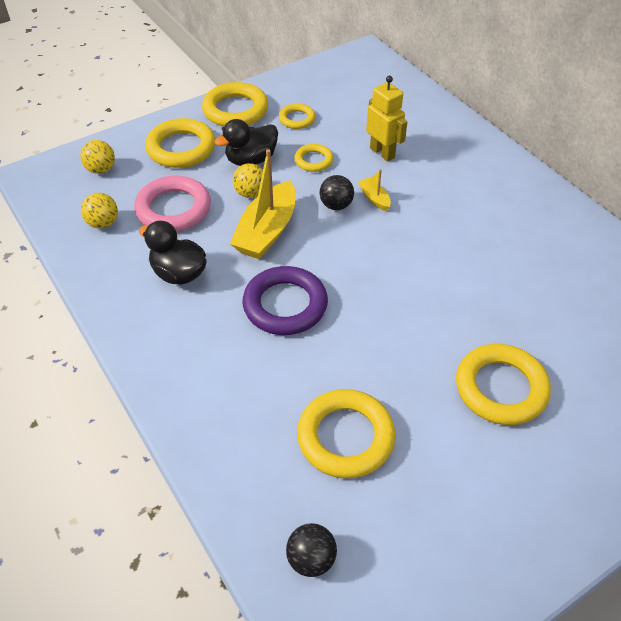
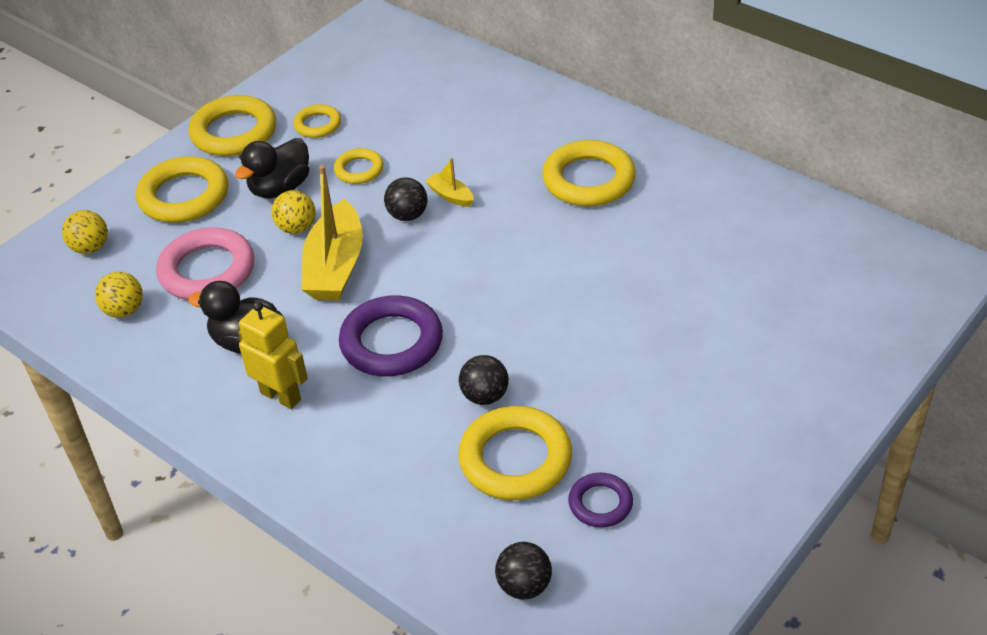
camera: 15 degrees left, 5 degrees down
(341, 373) = (485, 396): none -> black ball
(382, 153) = (440, 140): yellow robot -> yellow robot (281, 396)
(402, 502) = (600, 503): none -> purple ring
(501, 388) = (666, 362): yellow ring -> yellow ring (588, 180)

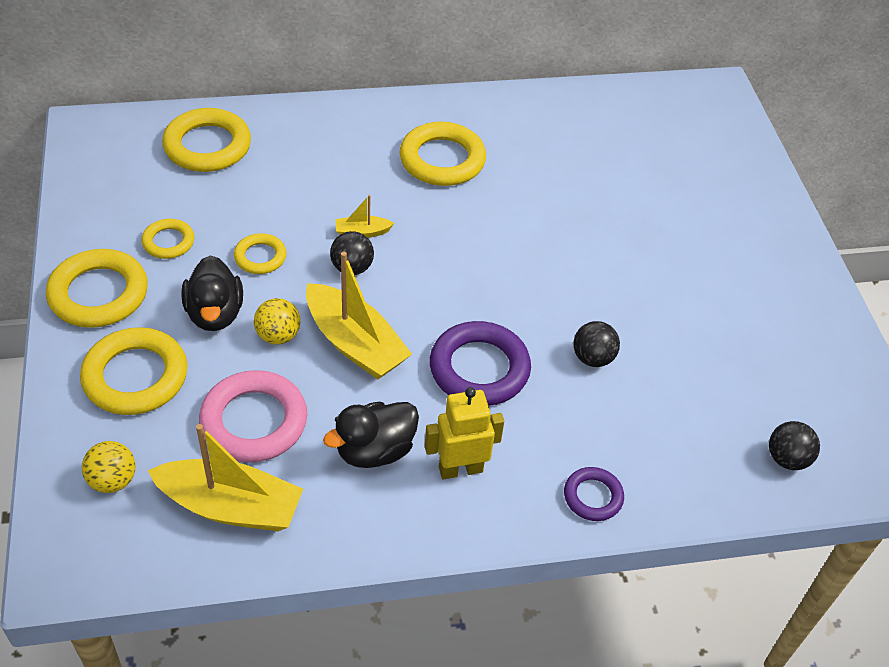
camera: 55 degrees left, 5 degrees up
(124, 310) = (231, 506): yellow ball -> yellow boat
(515, 459) = (669, 384): yellow ring -> yellow ring (207, 146)
(600, 503) = (752, 371): purple ring -> purple ring (593, 497)

